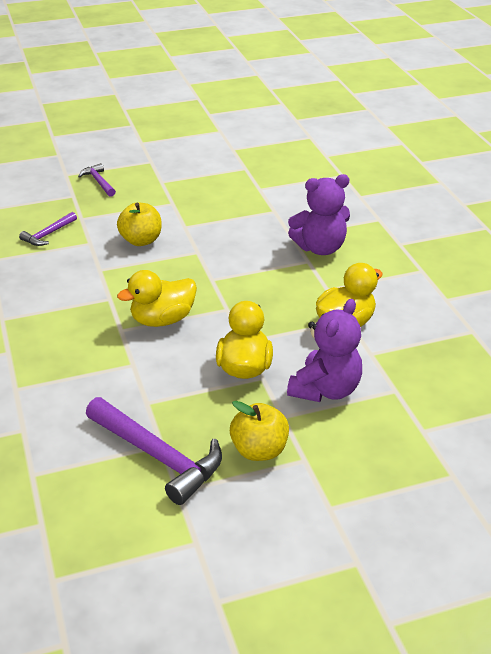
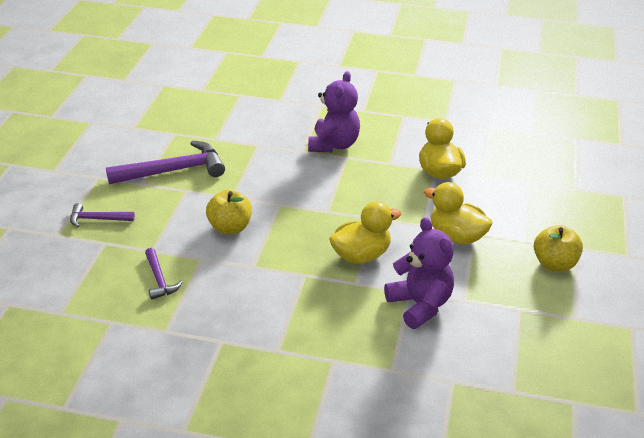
camera: 60 degrees left, 0 degrees up
(158, 456) = (531, 315): purple hammer -> purple hammer (173, 171)
(162, 320) = (361, 255): yellow duck -> yellow duck turned 120 degrees counterclockwise
(325, 389) = (508, 210): purple teddy bear -> purple teddy bear (420, 305)

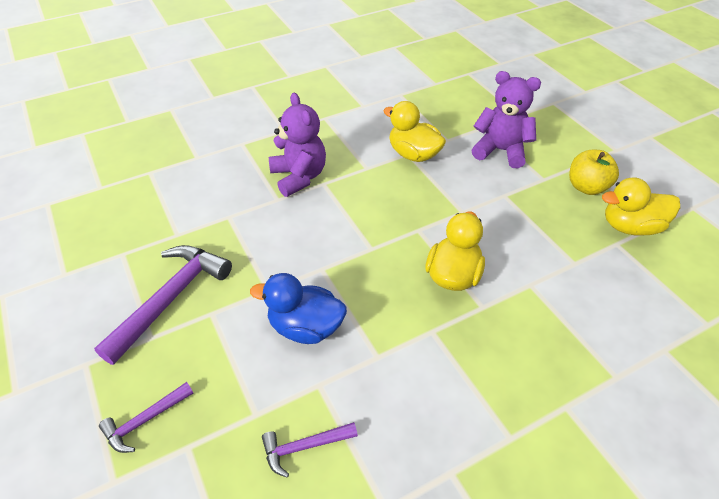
camera: 40 degrees left, 10 degrees up
(159, 279) = (304, 447): purple hammer -> purple hammer turned 135 degrees clockwise
(230, 228) = (305, 327): yellow apple -> blue duck
(420, 305) = (554, 292): purple teddy bear -> purple teddy bear (500, 151)
(456, 236) = (498, 207): yellow duck -> yellow duck (630, 227)

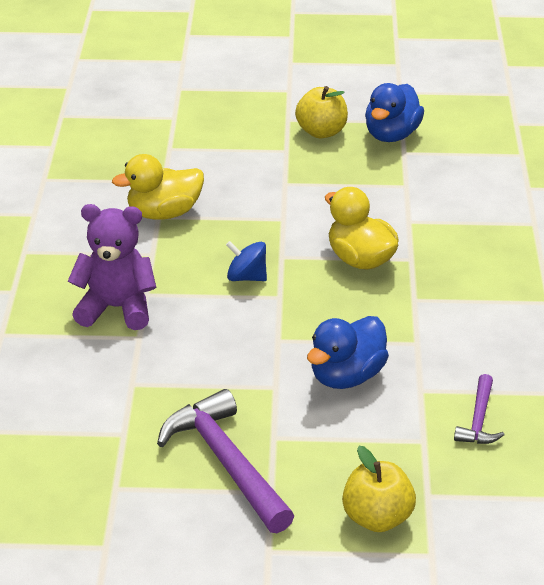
camera: 60 degrees left, 10 degrees down
(145, 420) = (377, 518): purple hammer -> yellow apple
(379, 222) = (246, 277): none -> blue spinning top
(500, 151) = (218, 156): purple teddy bear -> none
(630, 227) = (391, 135): yellow duck -> blue duck

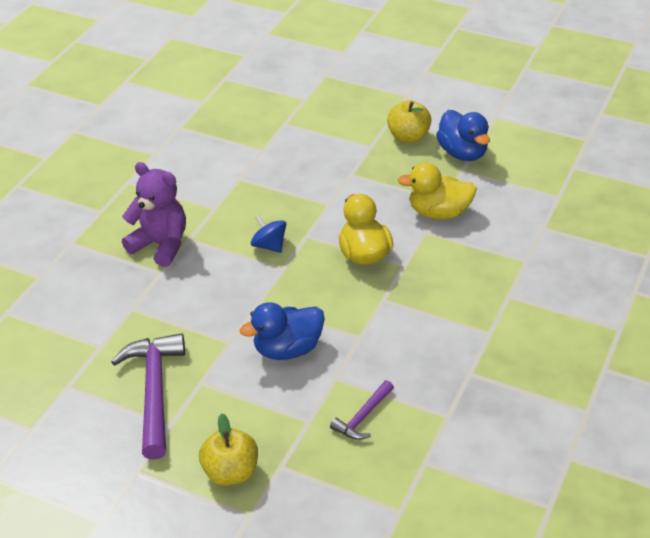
camera: 25 degrees right, 5 degrees up
(164, 213) = (245, 176): yellow duck -> yellow duck (439, 212)
(391, 135) = (462, 153): blue duck -> blue duck turned 75 degrees counterclockwise

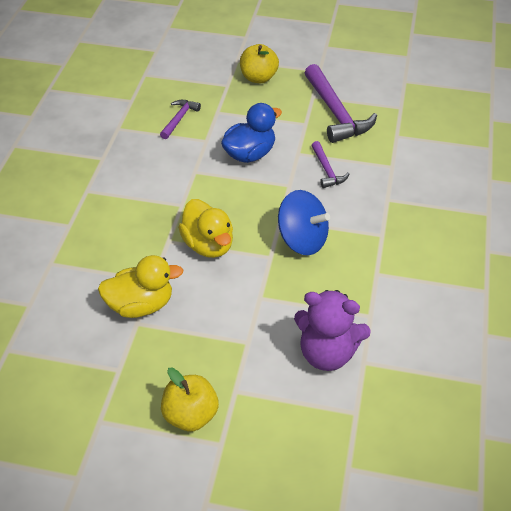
camera: 165 degrees right, 5 degrees up
(161, 245) = (404, 225): purple teddy bear -> purple teddy bear (327, 353)
(207, 314) = (327, 170): none -> purple hammer
(269, 245) = (302, 240): blue spinning top -> blue spinning top, size x1.59
(462, 153) = (119, 399): blue duck -> none

